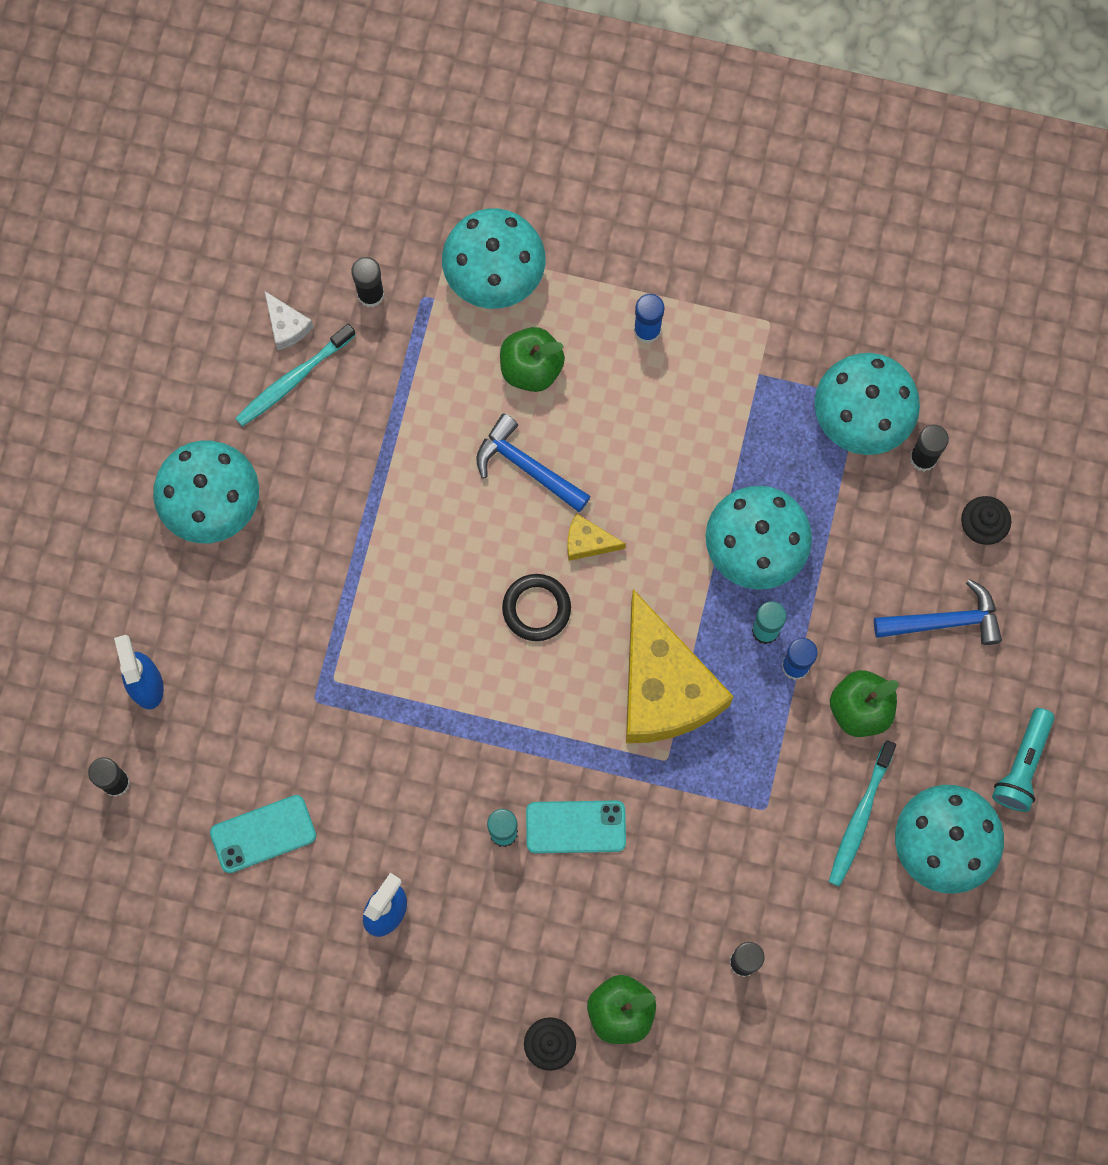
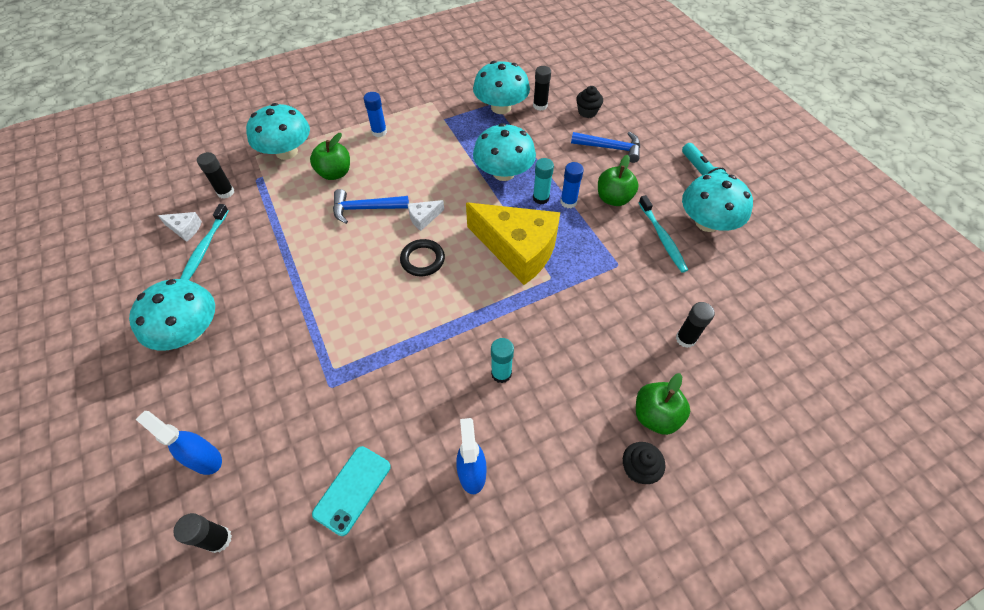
camera: 40 degrees left, 20 degrees down
(575, 827) = (537, 341): turquoise phone -> none
(588, 542) = (423, 218): yellow cheese -> white cheese
(945, 621) = (610, 148): blue hammer -> blue hammer turned 60 degrees clockwise

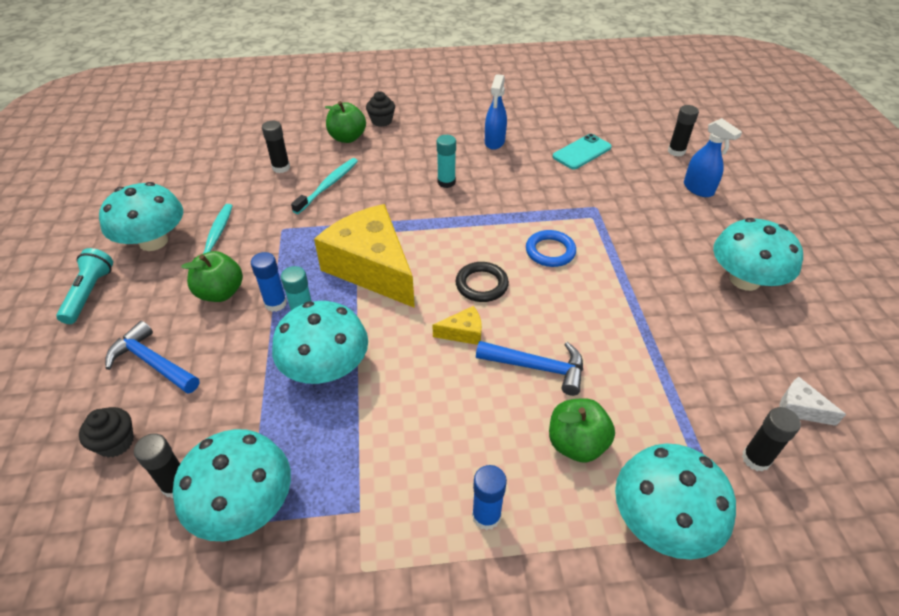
camera: 160 degrees left, 10 degrees down
(204, 248) = (759, 370): turquoise toothbrush -> turquoise toothbrush (328, 185)
(371, 311) = (550, 251): none -> blue ring
(423, 218) = (463, 333): white cheese -> yellow cheese

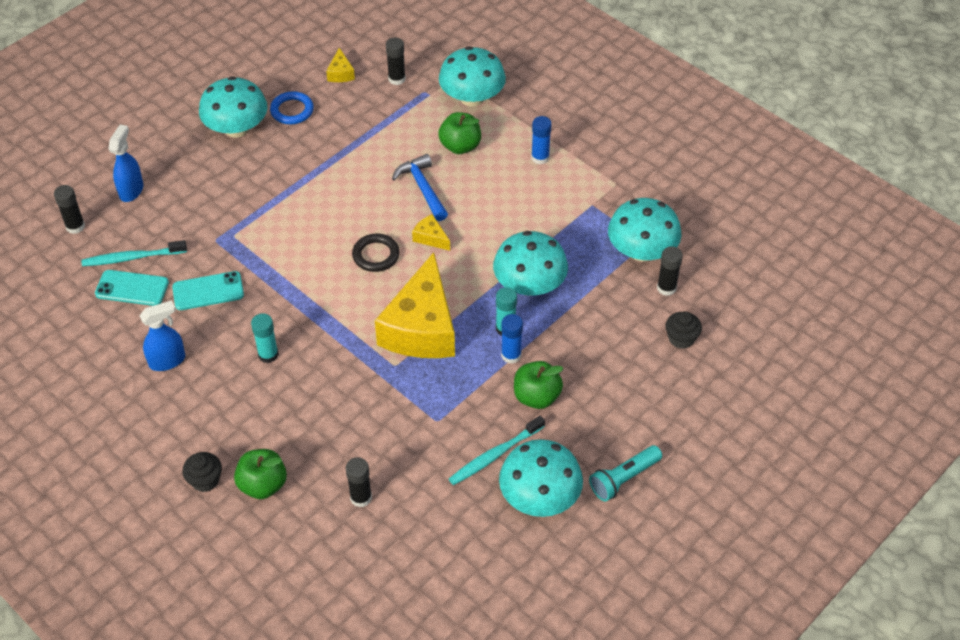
camera: 130 degrees left, 5 degrees up
(152, 362) = (624, 376): blue hammer -> none
(328, 185) = (352, 436): turquoise toothbrush -> turquoise toothbrush (132, 258)
(541, 181) = (208, 291): none -> turquoise phone
(550, 251) = (301, 238): blue ring -> blue ring (292, 110)
(800, 408) = (340, 73): white cheese -> yellow cheese

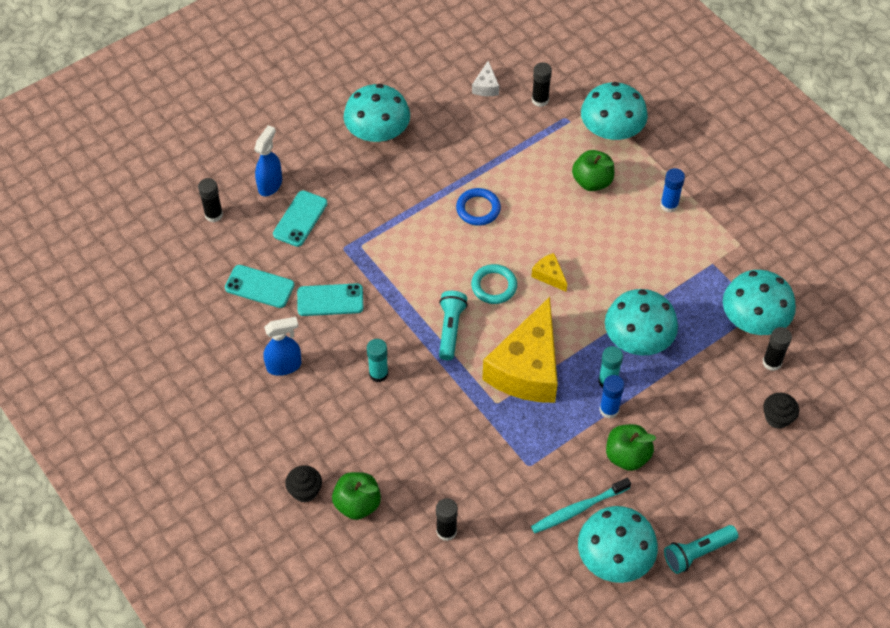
camera: 10 degrees right, 5 degrees up
(132, 258) = (263, 255): turquoise toothbrush -> none
(167, 218) = (300, 219): none -> turquoise phone
(292, 110) = (433, 120): blue ring -> blue ring (478, 209)
(337, 302) = (450, 329): none -> turquoise flashlight
(340, 73) = (486, 86): yellow cheese -> white cheese
(376, 255) = (494, 286): black ring -> turquoise ring
(422, 188) = (549, 222): blue hammer -> none

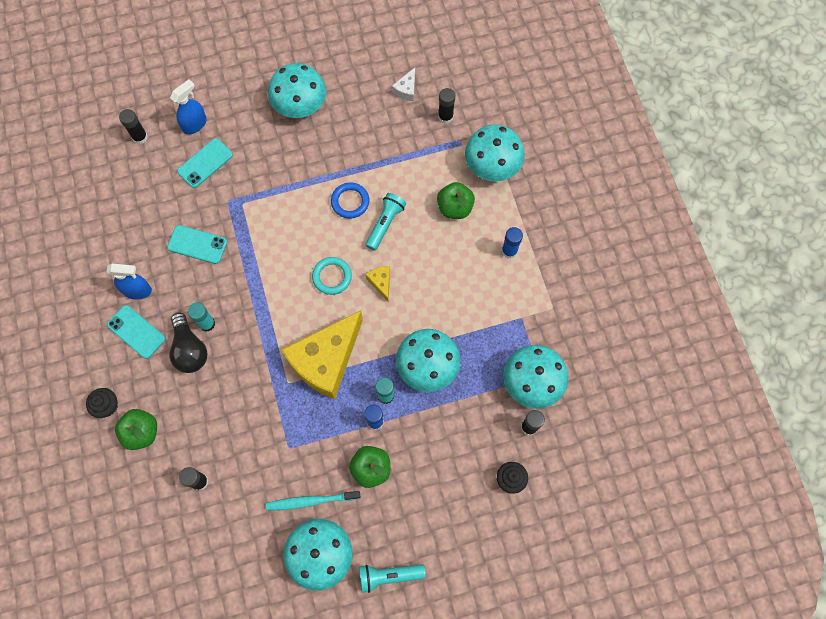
camera: 20 degrees right, 15 degrees up
(259, 287) = (148, 213): turquoise phone -> turquoise phone (136, 332)
(372, 405) = (190, 349): none -> black light bulb
(450, 329) = (280, 304): turquoise flashlight -> turquoise flashlight (385, 224)

